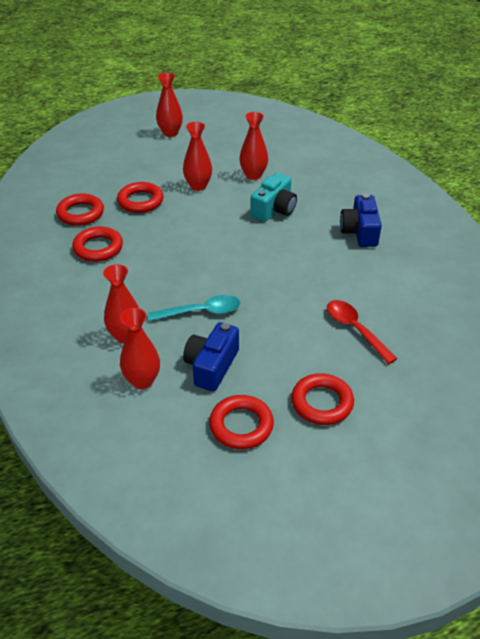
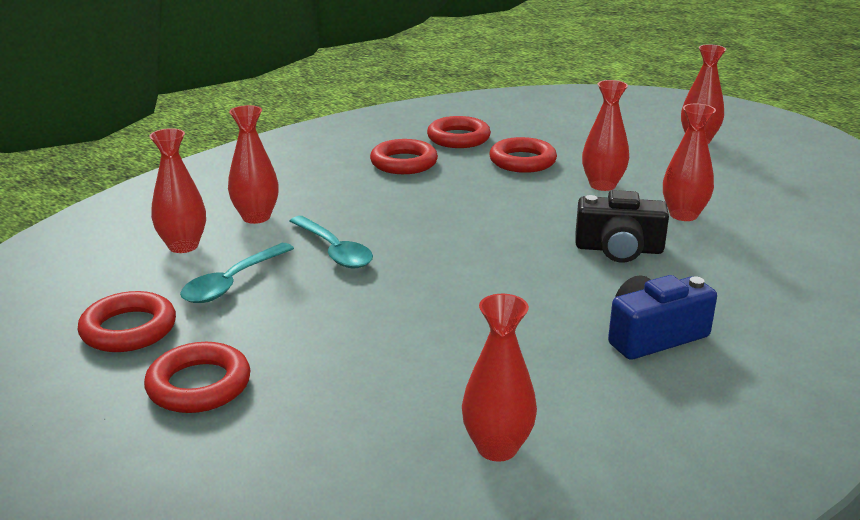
camera: 65 degrees right, 15 degrees down
(211, 366) = (232, 282): blue camera -> turquoise spoon
(274, 209) = (619, 249): turquoise camera -> black camera
(355, 329) = (386, 382): red spoon -> none
(423, 309) = (497, 447): none -> red vase

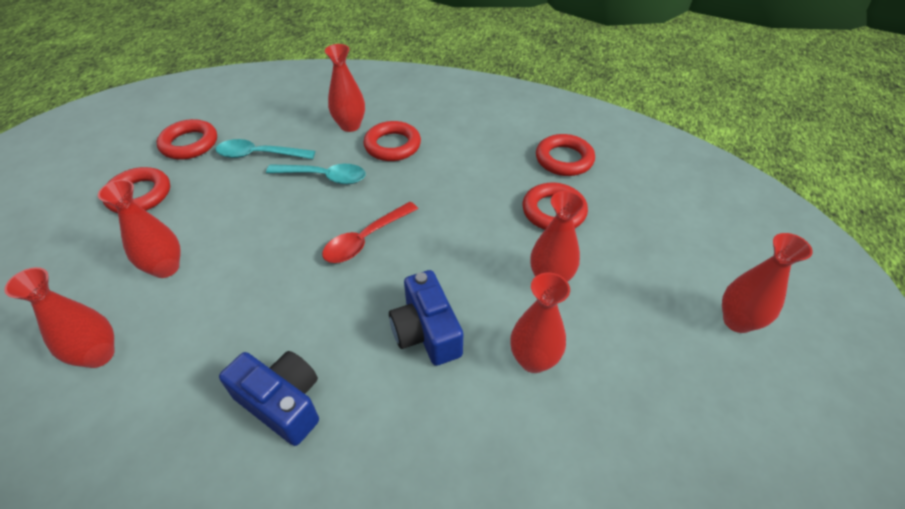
camera: 60 degrees right, 20 degrees up
(183, 246) = (294, 117): red vase -> red vase (166, 268)
(334, 251) = (324, 177): turquoise spoon -> turquoise spoon turned 105 degrees counterclockwise
(404, 163) = (489, 151): red ring -> red ring (392, 145)
(467, 250) = (365, 239): none -> red spoon
(619, 249) = (426, 331): black camera -> blue camera

